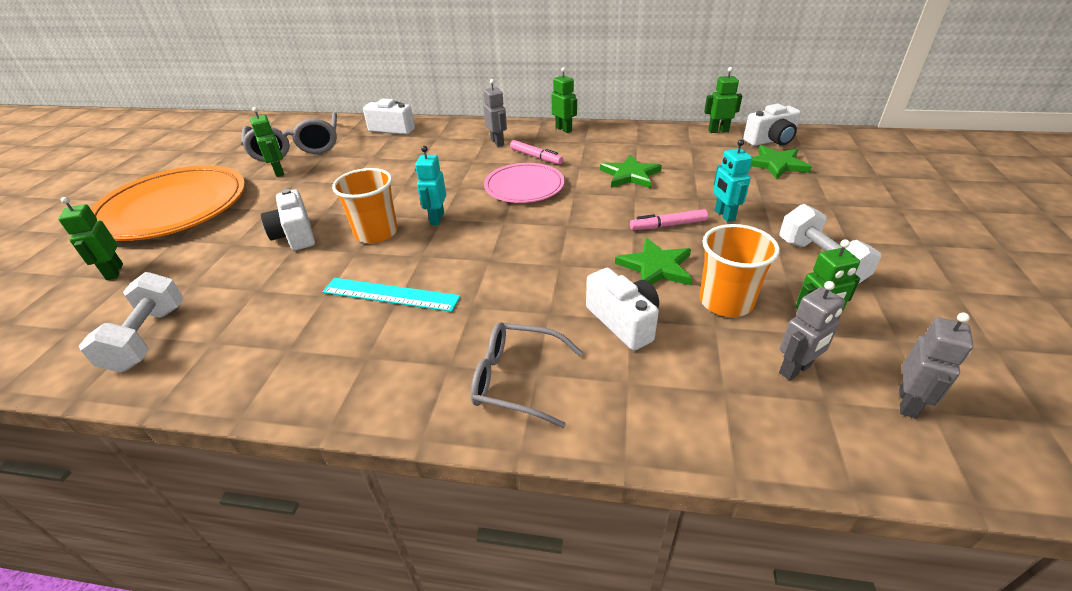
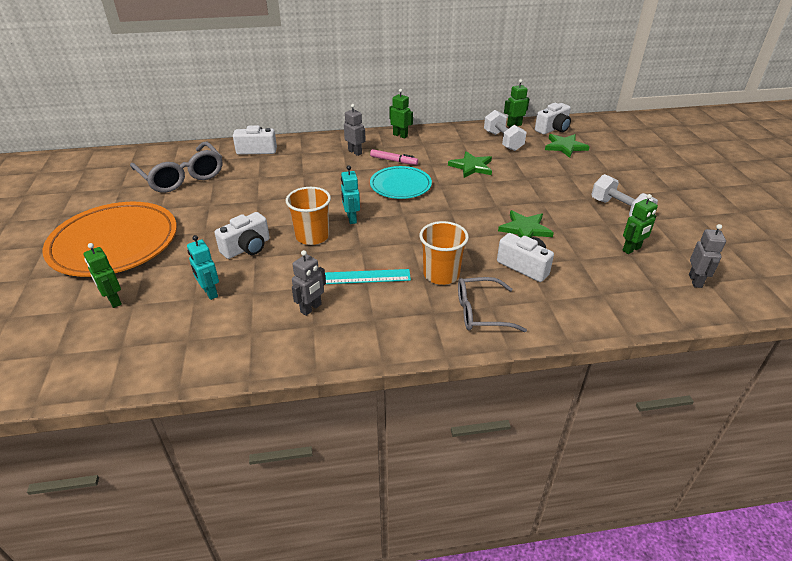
camera: 20 degrees left, 0 degrees up
(148, 338) = (195, 340): white dumbbell -> white dumbbell (503, 141)
(279, 172) = (185, 199): green robot -> none
(295, 235) = (247, 248): white camera -> white camera turned 90 degrees counterclockwise
(524, 187) = (400, 185): pink plate -> turquoise plate
(668, 225) = (517, 200): pink marker -> none
(724, 215) = (549, 188): turquoise robot -> turquoise robot (210, 292)
(726, 301) = (578, 243): orange cup -> orange cup (441, 274)
(795, 369) = (633, 275): grey robot -> grey robot (311, 308)

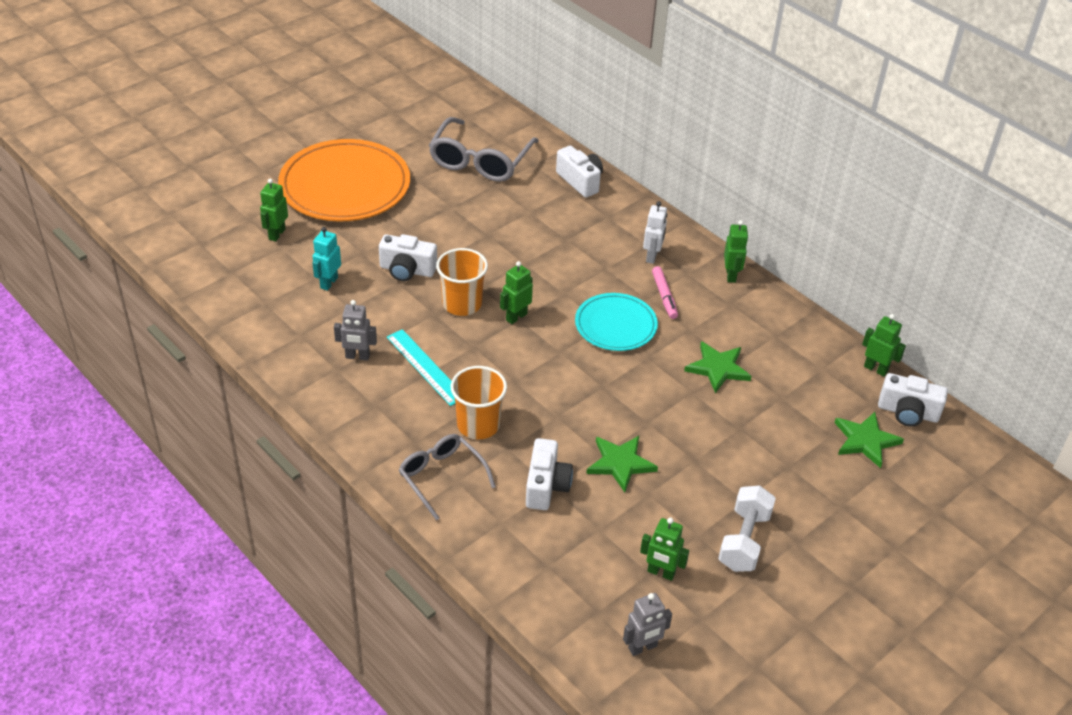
camera: 55 degrees right, 5 degrees up
(351, 219) = (516, 317): turquoise robot -> green robot
(355, 152) = (652, 256): grey robot -> white robot
(503, 141) = (816, 373): white dumbbell -> none

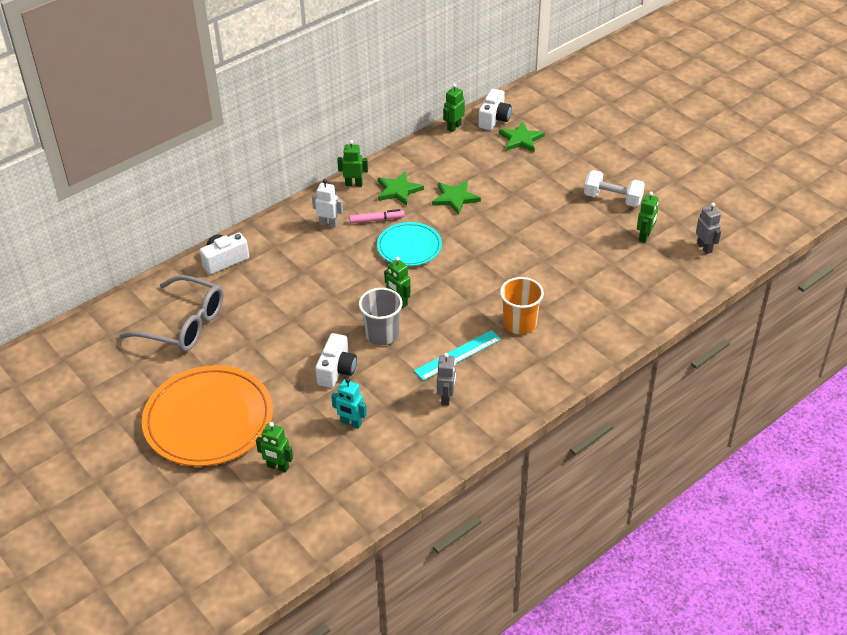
camera: 85 degrees left, 0 degrees up
(441, 477) = (574, 343): grey glasses -> none
(462, 304) = (382, 334): orange cup -> grey cup
(546, 486) = (577, 288): white camera -> none
(620, 463) = (552, 250): green star -> green star (398, 190)

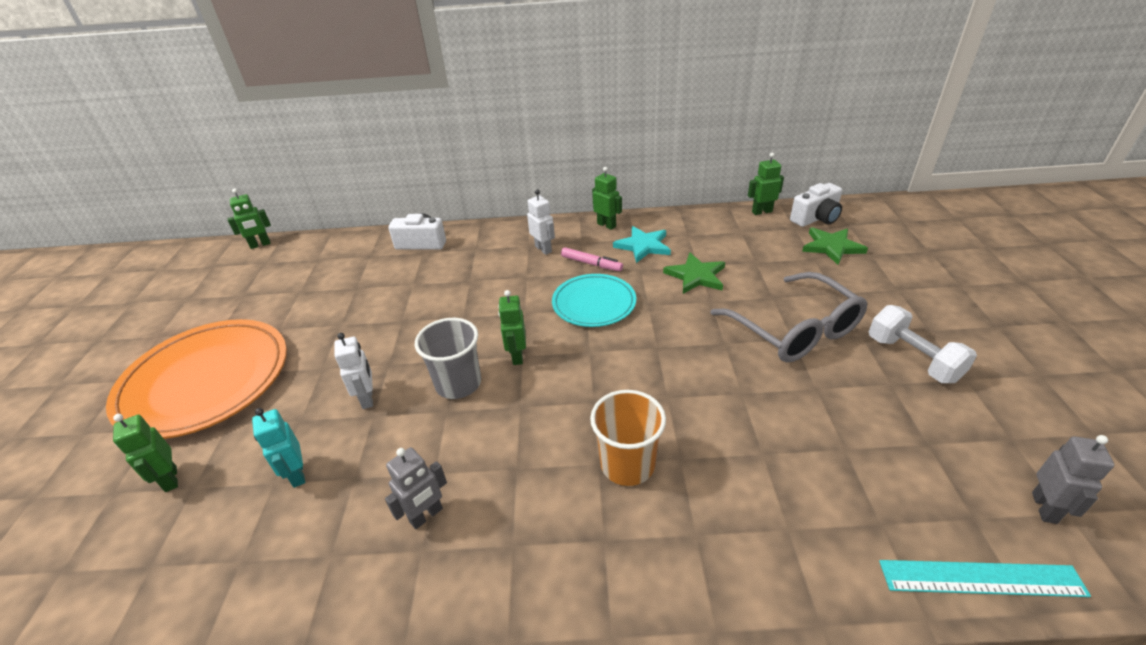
camera: 40 degrees right, 5 degrees down
(184, 324) = (320, 280): grey glasses -> grey glasses (795, 330)
(337, 370) = (368, 398): white camera -> white robot
(398, 190) = (643, 246): green star -> turquoise star
(457, 355) = (506, 461): turquoise ruler -> turquoise ruler (981, 578)
(644, 236) = (932, 435): green robot -> green robot (260, 245)

